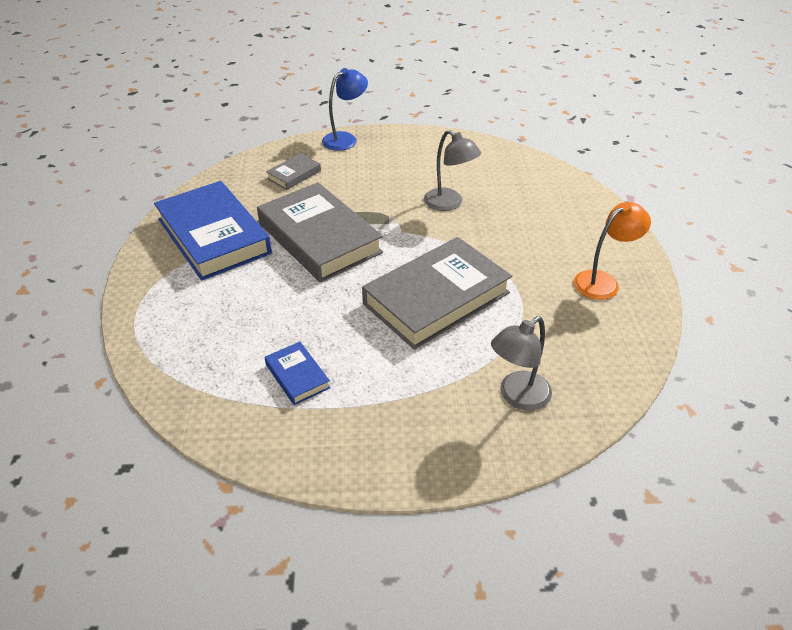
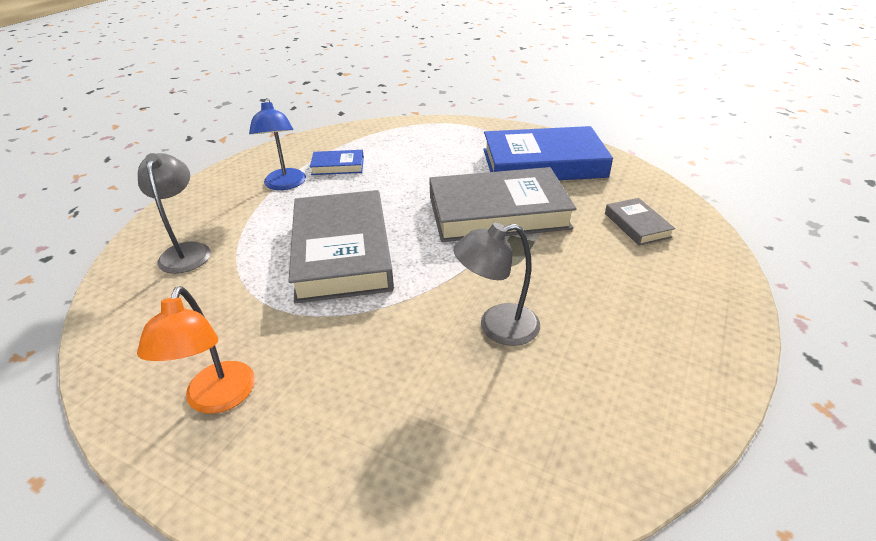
camera: 120 degrees right, 5 degrees down
(345, 139) = (725, 288): blue lamp -> blue lamp (285, 185)

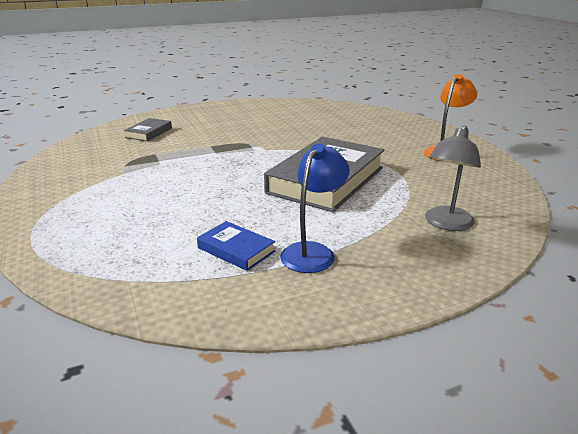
camera: 140 degrees left, 10 degrees down
(497, 327) = (293, 131): grey lamp -> none
(498, 212) = (196, 163): grey book -> none
(543, 163) = (92, 175): blue book -> none

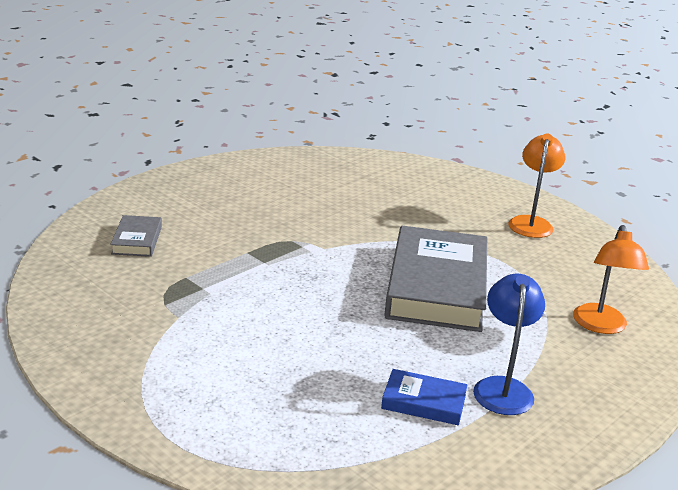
camera: 25 degrees left, 0 degrees up
(446, 224) = (601, 326): grey lamp -> orange lamp

